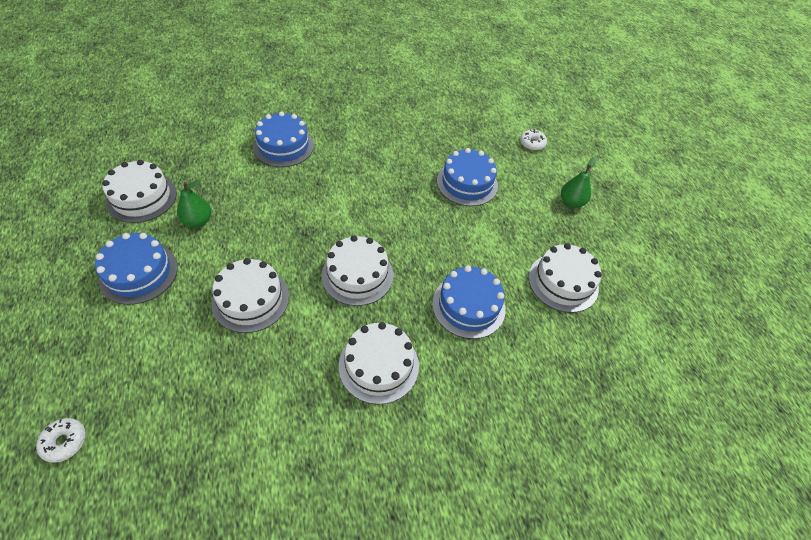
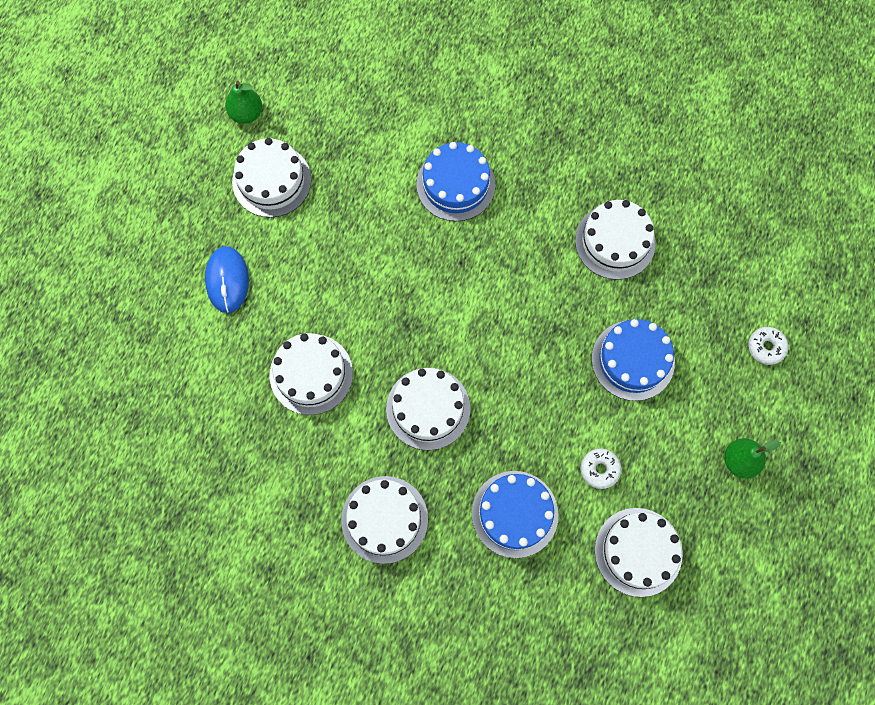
camera: 40 degrees right, 20 degrees up
(64, 442) = (101, 423): white donut -> white donut (599, 469)
(139, 273) = (227, 280): blue cake -> blue mouse
(198, 221) = (310, 245): green pear -> green pear (246, 113)
(406, 133) = (615, 241): none -> white cake

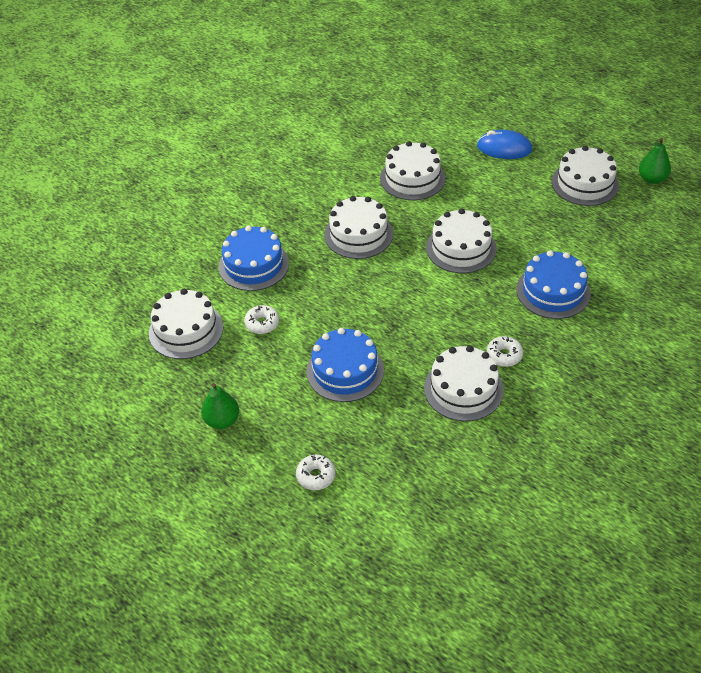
camera: 110 degrees right, 25 degrees down
(384, 519) = (286, 196): white cake -> white cake (461, 248)
(559, 213) = (504, 355): none -> white donut

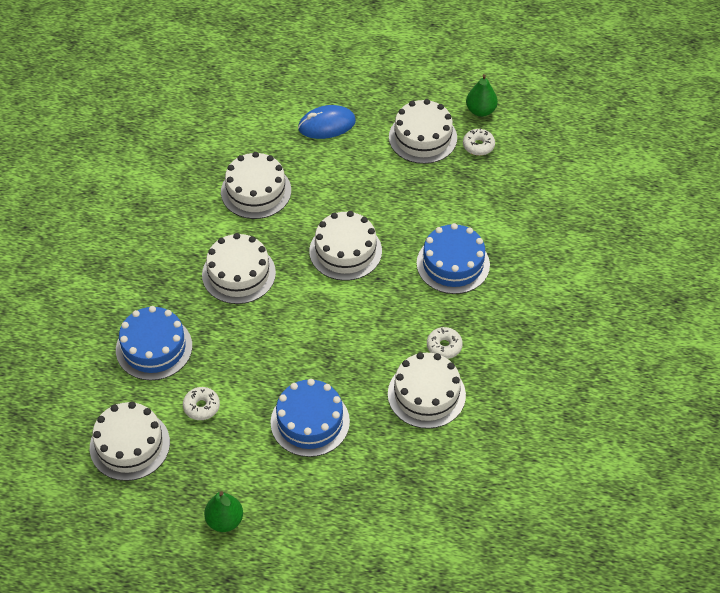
camera: 30 degrees left, 5 degrees up
(316, 476) = (344, 535): white donut -> white donut (478, 146)

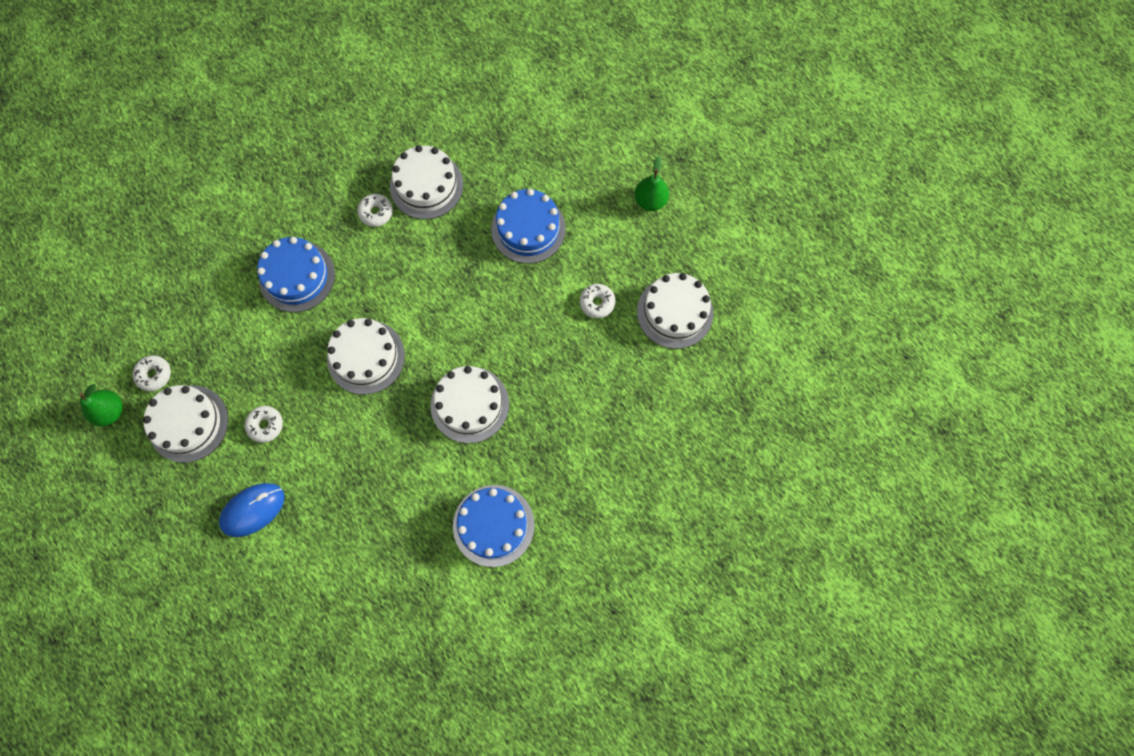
camera: 140 degrees left, 20 degrees up
(154, 348) = (593, 385): blue cake -> blue cake (493, 525)
(256, 191) = (381, 483): white cake -> none
(326, 125) = (253, 510): blue mouse -> blue mouse turned 60 degrees counterclockwise
(370, 169) = (265, 425): none -> white donut

